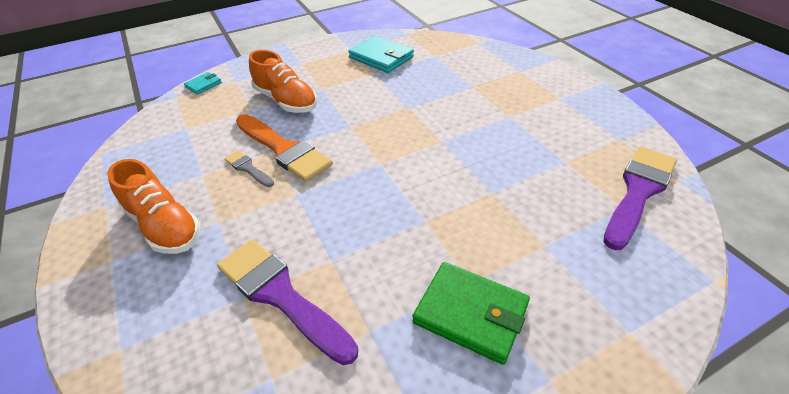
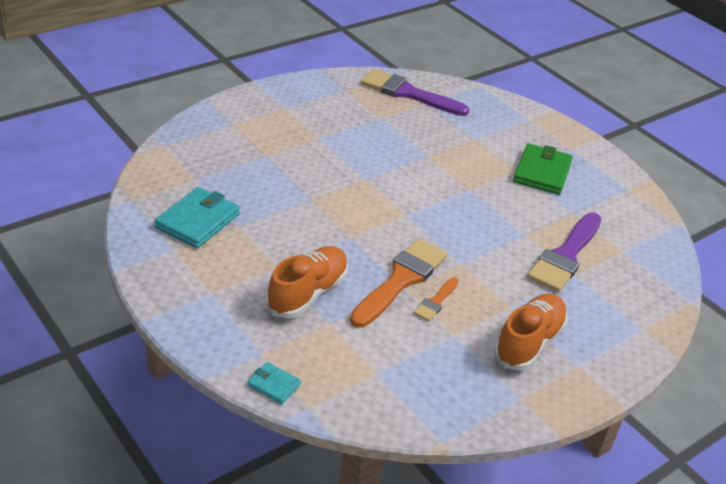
camera: 105 degrees left, 5 degrees down
(248, 168) = (436, 302): grey brush -> orange brush

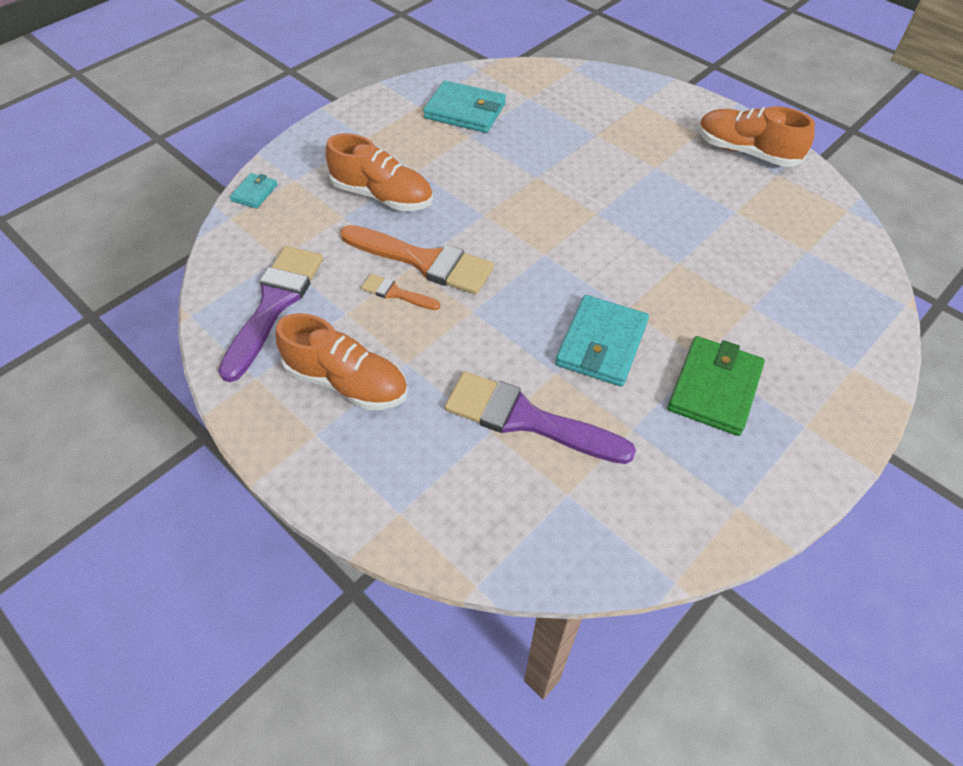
camera: 85 degrees right, 15 degrees up
(316, 94) = (746, 152): none -> orange shoe
(408, 93) = (815, 230): purple brush -> purple brush (274, 304)
(501, 208) = (601, 344): none -> turquoise wallet
(542, 172) = (714, 388): green wallet -> green wallet turned 75 degrees counterclockwise

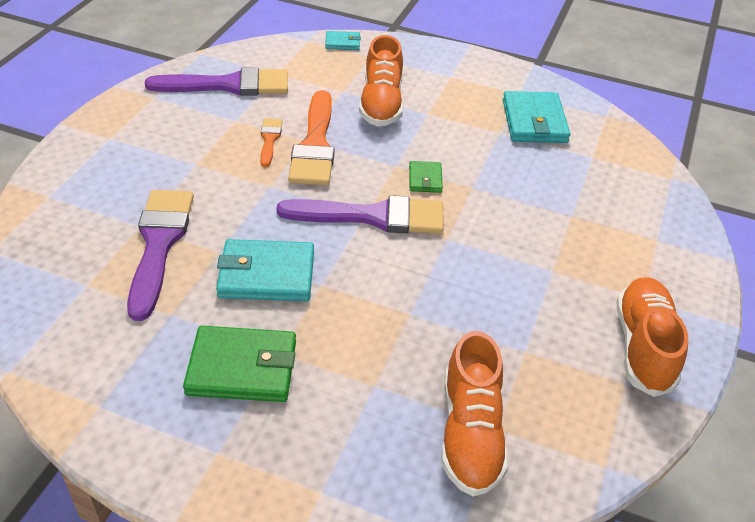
camera: 65 degrees right, 10 degrees down
(347, 382) = (164, 139): orange shoe -> orange shoe (470, 433)
(512, 201) = (425, 179): none -> green wallet
(549, 250) = (373, 216): none -> purple brush

